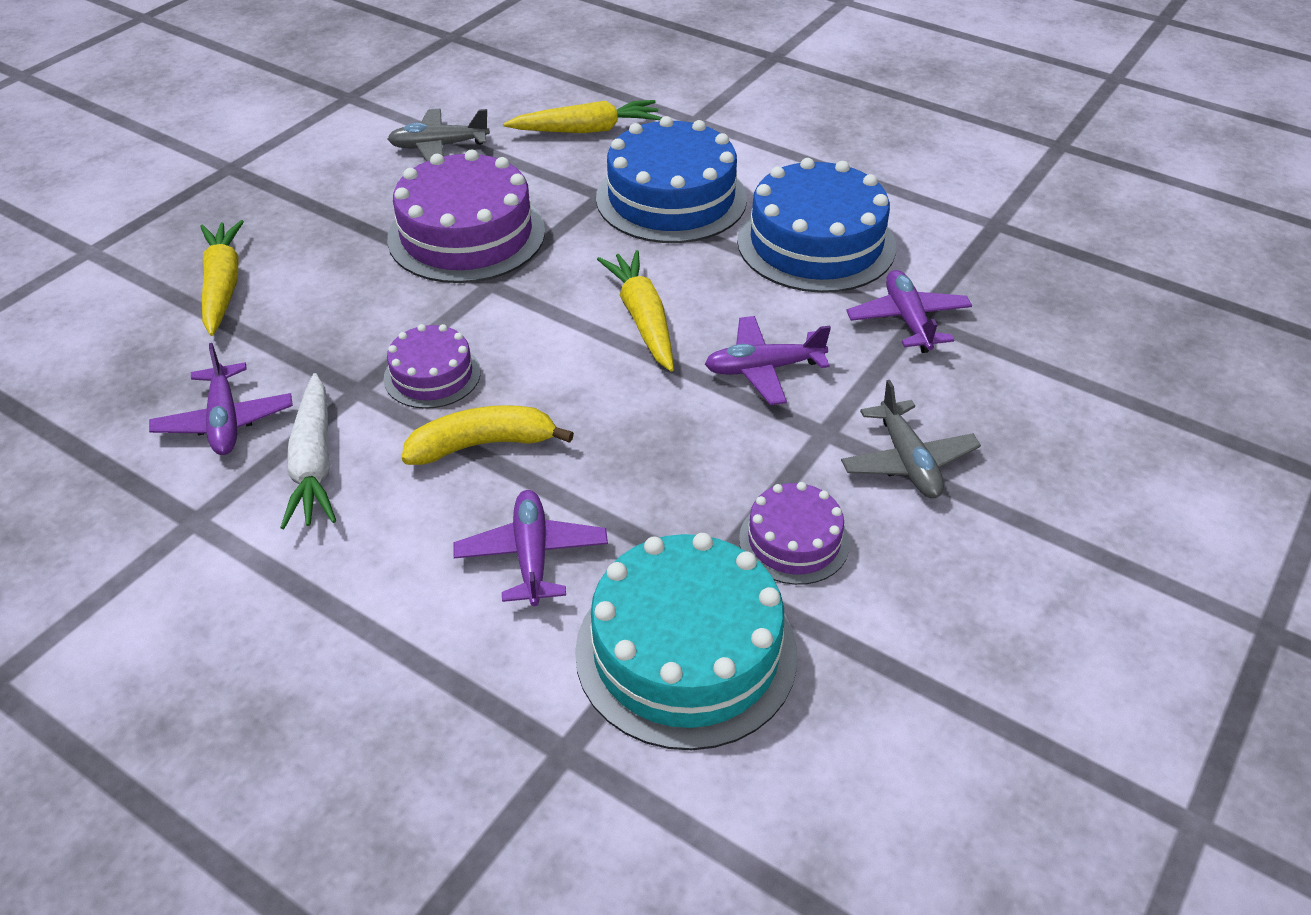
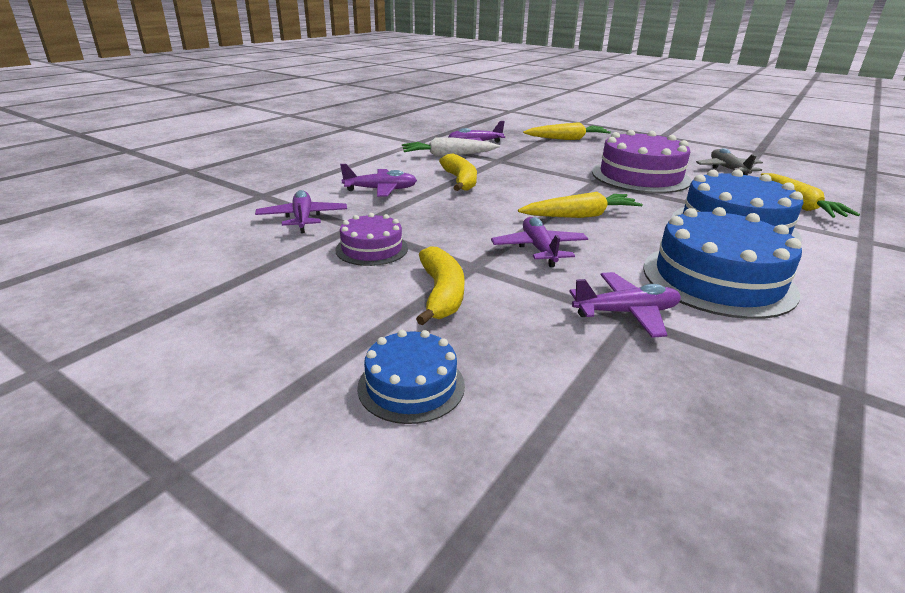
camera: 90 degrees right, 15 degrees down
(432, 375) = (512, 172): purple cake -> none
(686, 651) = (303, 218): turquoise cake -> purple plane
(907, 461) = (441, 294): grey plane -> yellow banana
(1089, 479) = (411, 385): none -> blue cake

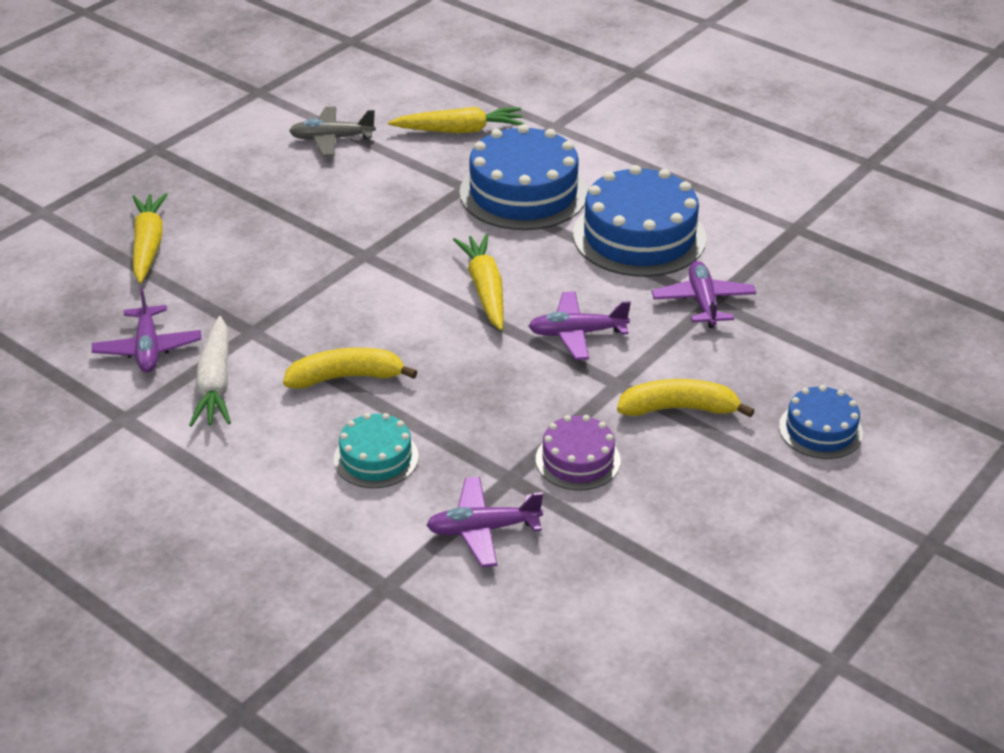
camera: 85 degrees left, 10 degrees up
(381, 190) = (376, 458): purple plane -> turquoise cake
(640, 176) = (348, 214): purple cake -> none

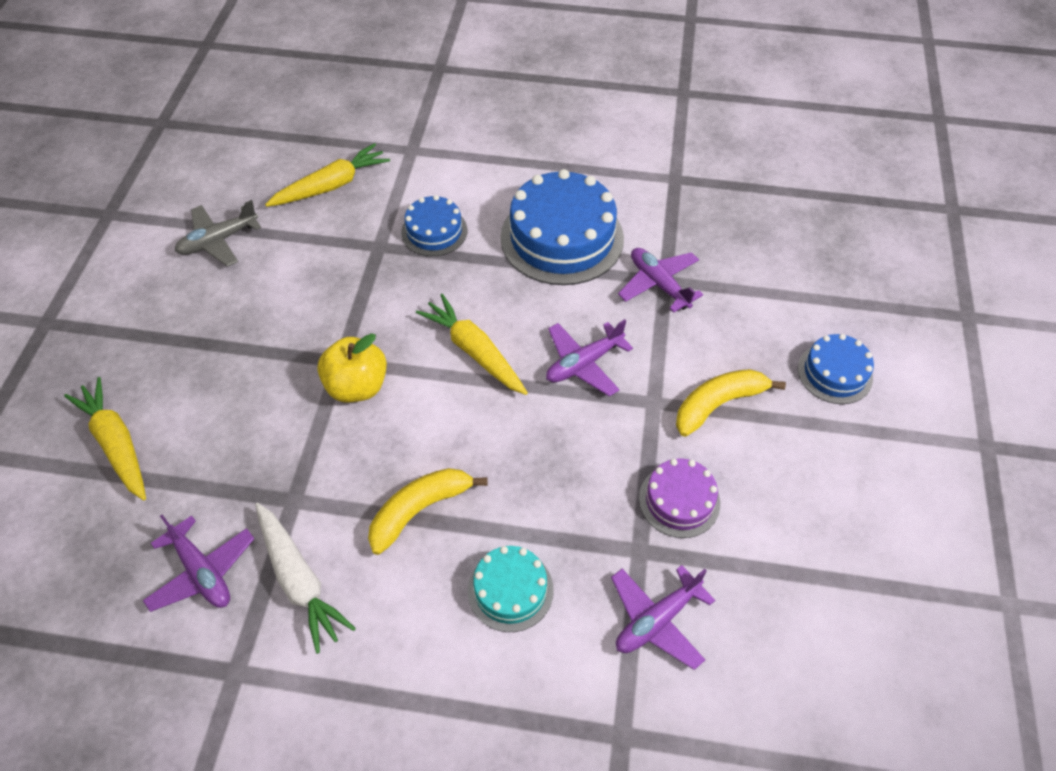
camera: 30 degrees left, 15 degrees up
(364, 277) = (357, 386): none -> yellow apple
(523, 192) = (434, 231): blue cake -> blue cake, size x0.54

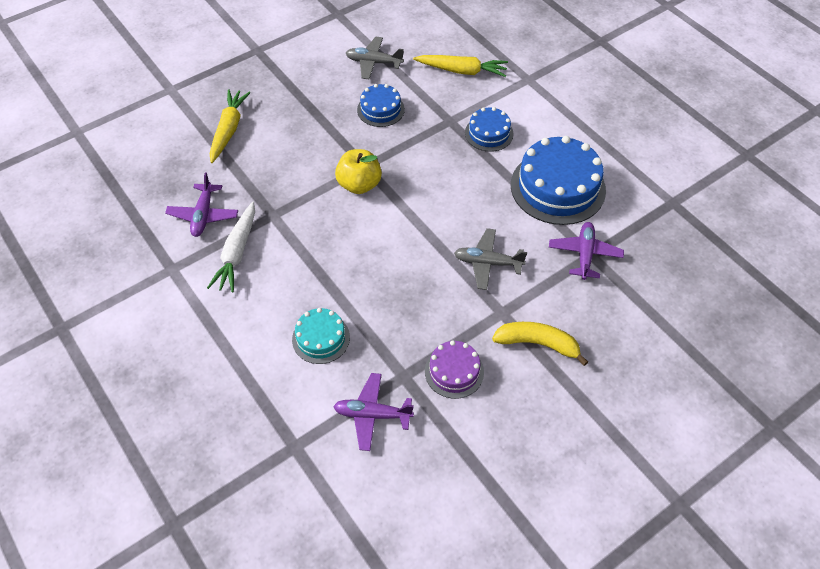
camera: 45 degrees right, 0 degrees up
(419, 510) = (322, 266): yellow banana -> none
(474, 351) = (437, 212): yellow carrot -> none
(584, 364) = (487, 263): purple plane -> grey plane
(835, 373) = (632, 385): blue cake -> blue cake (380, 109)

